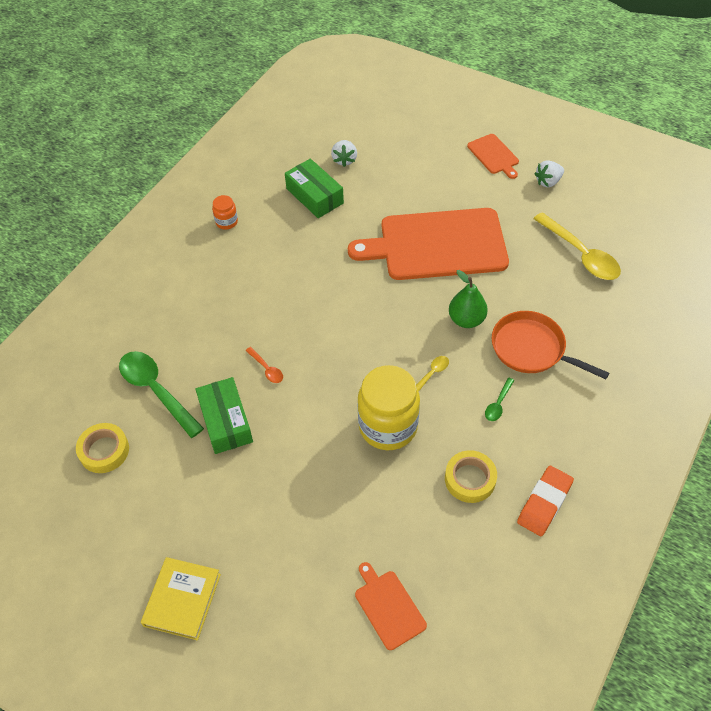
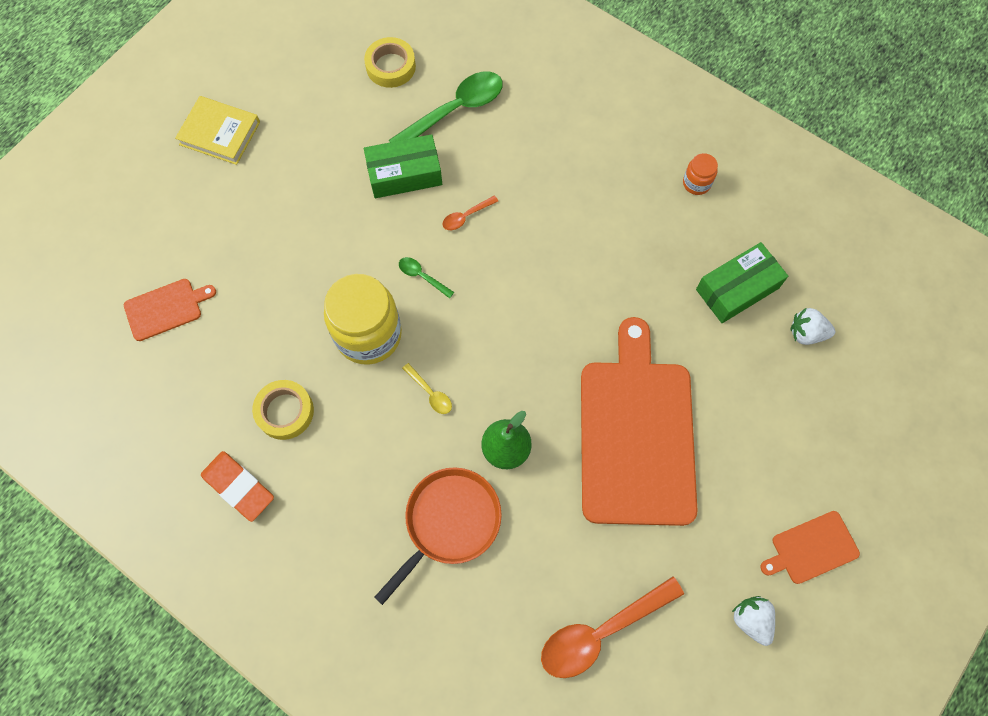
camera: 95 degrees right, 15 degrees up
(498, 404) = (375, 463): green spoon -> green spoon (422, 276)
(580, 254) = (601, 632): yellow spoon -> orange spoon

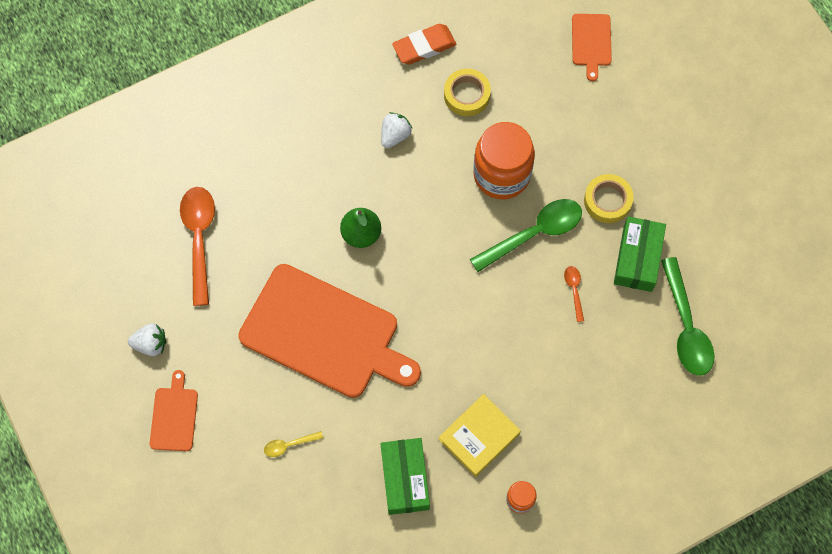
camera: 115 degrees right, 0 degrees up
(220, 133) = (741, 130): yellow book -> yellow book (479, 436)
(368, 334) = (501, 174): yellow jar -> orange jar
(391, 66) = (756, 291): yellow tape -> yellow tape (607, 201)
(422, 276) = (534, 233): green spoon -> green spoon, size x2.17
(430, 393) = (432, 199): yellow spoon -> yellow spoon (289, 445)
(449, 522) = (327, 173): orange pan -> none
(806, 333) = (338, 514): white strawberry -> white strawberry (395, 135)

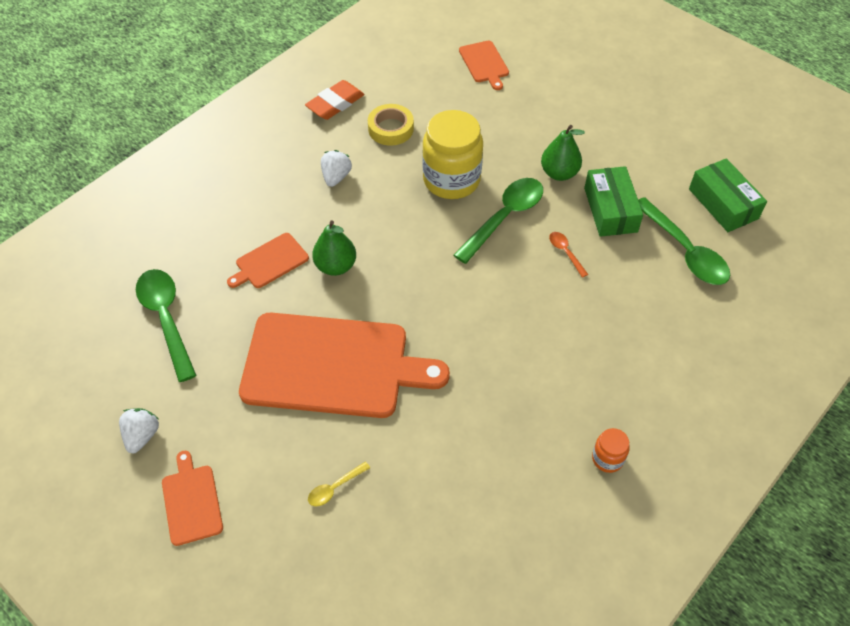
camera: 20 degrees left, 15 degrees down
(151, 344) = (142, 436): white strawberry -> white strawberry turned 60 degrees counterclockwise
(199, 239) = (166, 319): orange spoon -> green spoon
(304, 210) = (269, 262): none -> orange cutting board
(405, 479) = (476, 479): green box -> green box (723, 204)
(479, 436) = (536, 411): yellow book -> none
(501, 174) = (451, 180): orange jar -> yellow jar
(607, 201) = (559, 173): yellow tape -> green pear

